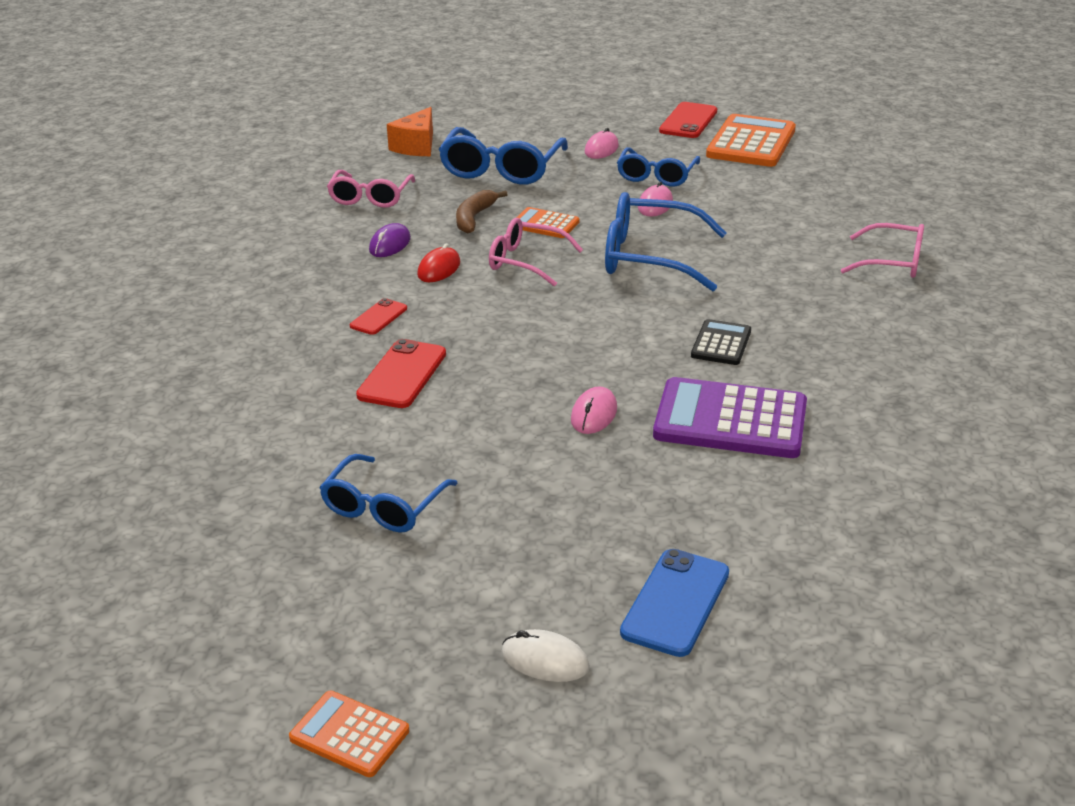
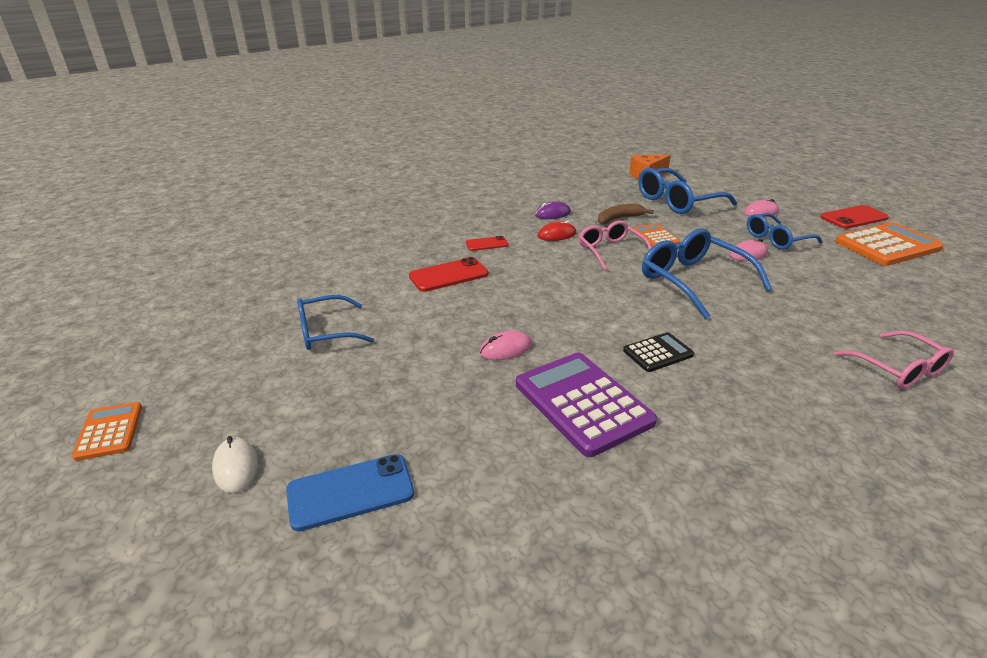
camera: 45 degrees right, 0 degrees up
(370, 197) = (581, 190): pink glasses -> none

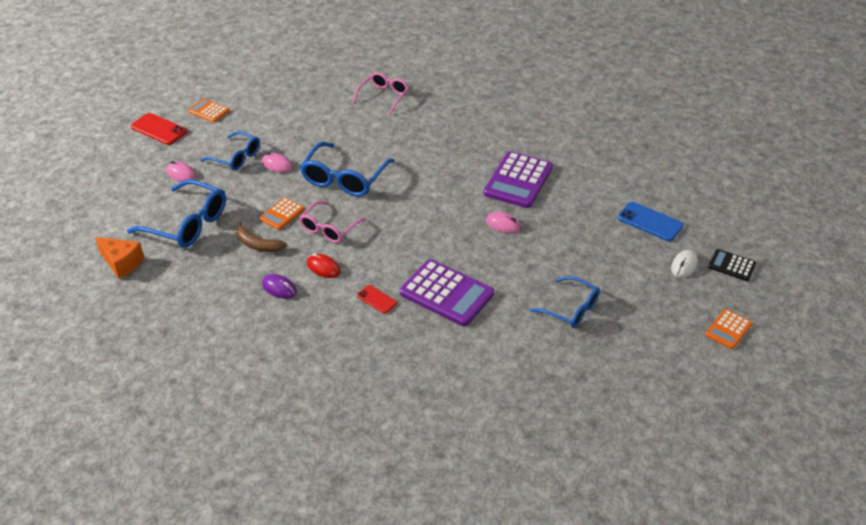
camera: 125 degrees left, 10 degrees up
(448, 275) = (446, 293): red phone -> purple calculator
(658, 353) = (447, 170): black calculator -> black calculator (732, 265)
(887, 245) = (209, 111): orange calculator -> orange calculator, size x0.53

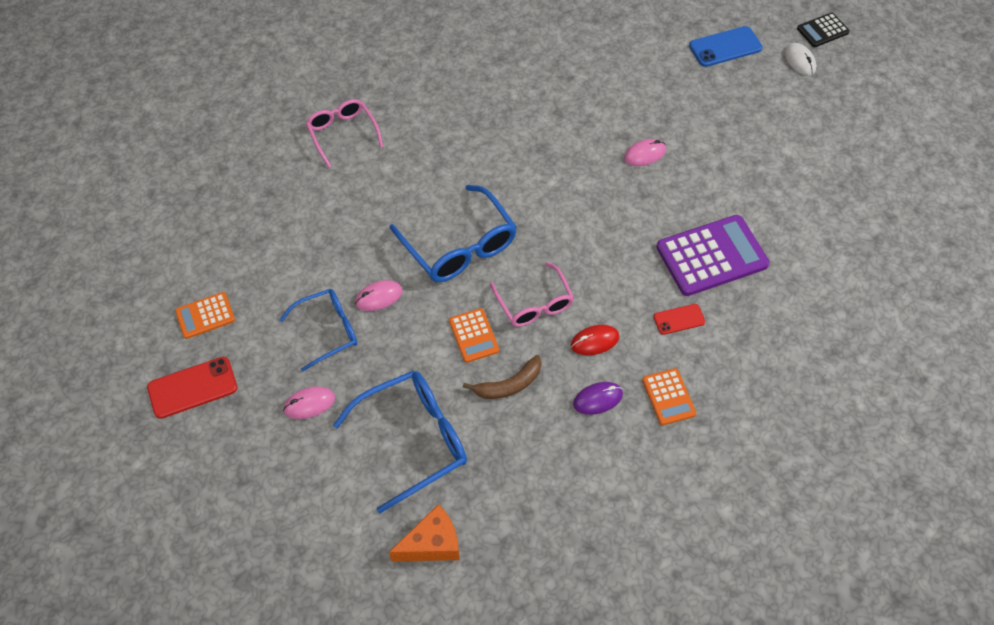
camera: 55 degrees left, 15 degrees up
(518, 181) = (587, 104): purple calculator -> none
(571, 309) = (800, 173): blue glasses -> none
(728, 329) = (897, 83): orange calculator -> orange calculator (668, 397)

